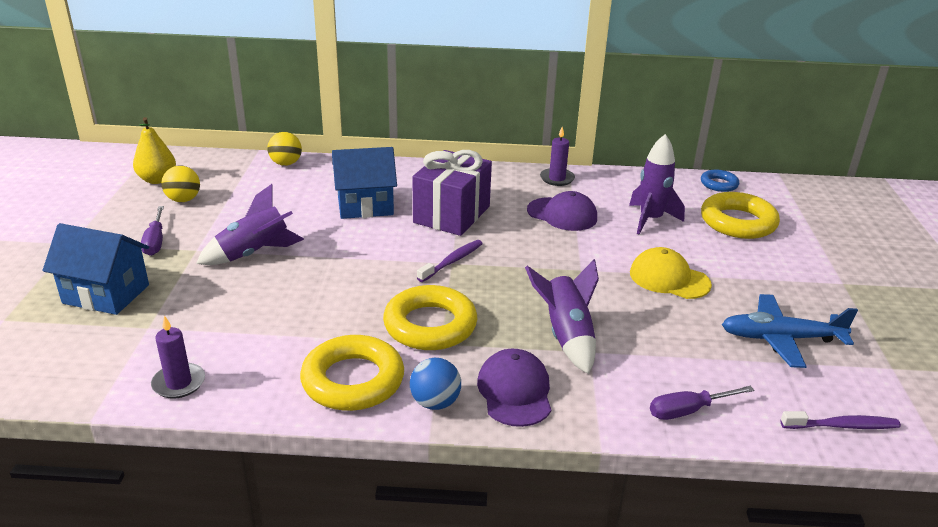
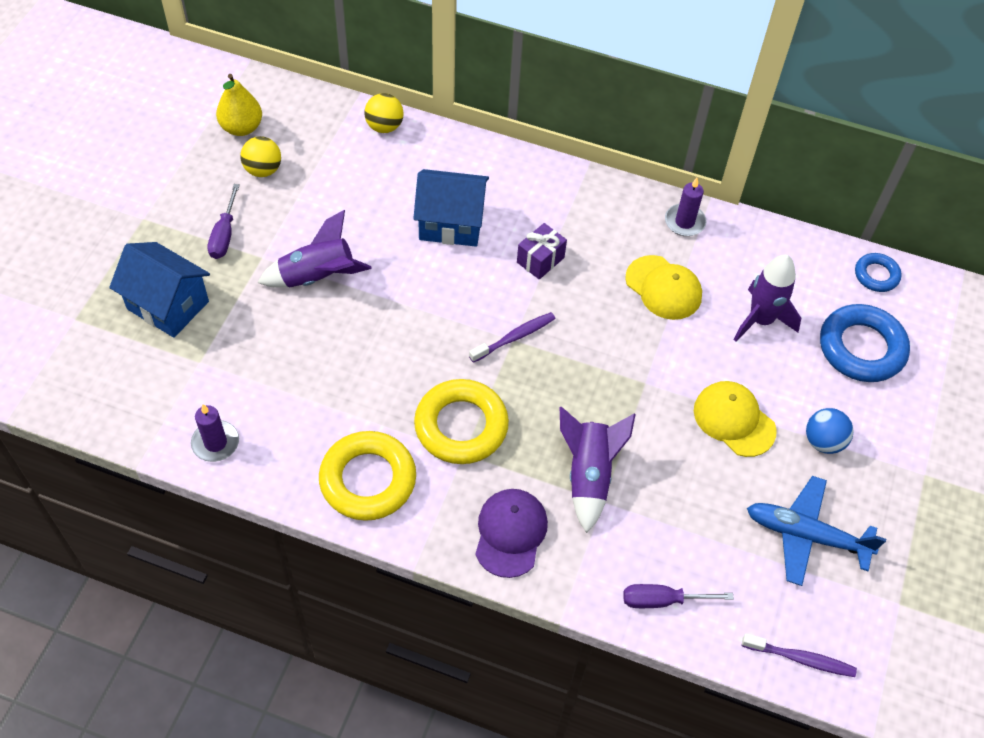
camera: 15 degrees right, 25 degrees up
(435, 402) = (433, 527): blue ball -> blue ball (823, 441)
(452, 214) = (540, 260): purple gift -> purple gift, size x0.51
(562, 214) = (663, 288): purple cap -> yellow cap
(738, 222) = (861, 348): yellow ring -> blue ring

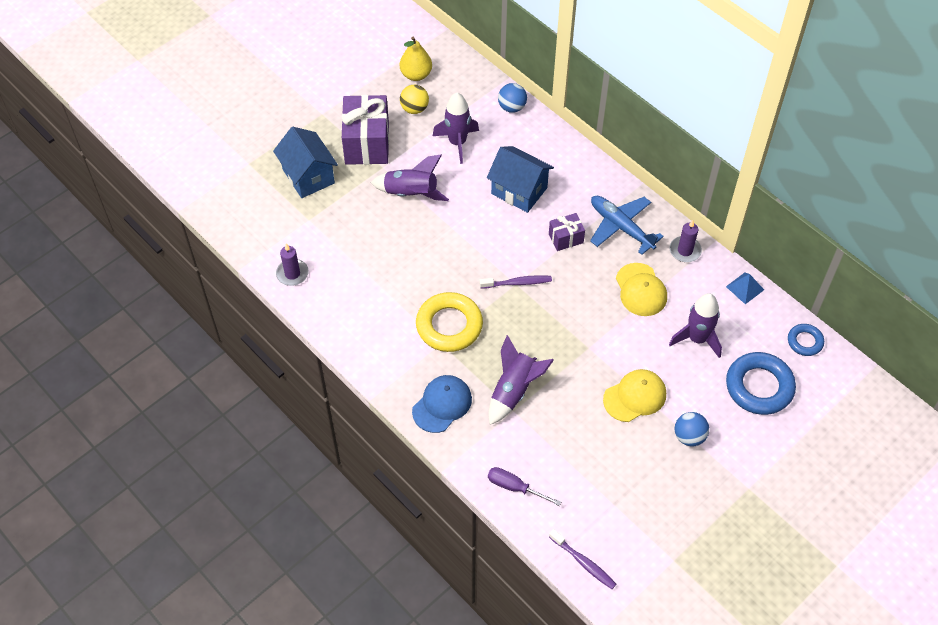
camera: 30 degrees right, 0 degrees up
(224, 234) = (367, 143): purple screwdriver -> purple gift
(341, 192) = (457, 142): none -> purple rocket
(368, 480) = (372, 334): yellow ring -> none
(384, 126) = (512, 107): yellow ball -> blue ball
(510, 533) = (442, 404): purple cap -> blue cap
(734, 420) = (635, 397): yellow cap -> yellow cap turned 75 degrees clockwise
(775, 239) = (745, 288): none -> blue pyramid
(806, 535) = (637, 490): blue plane -> blue plane (621, 227)

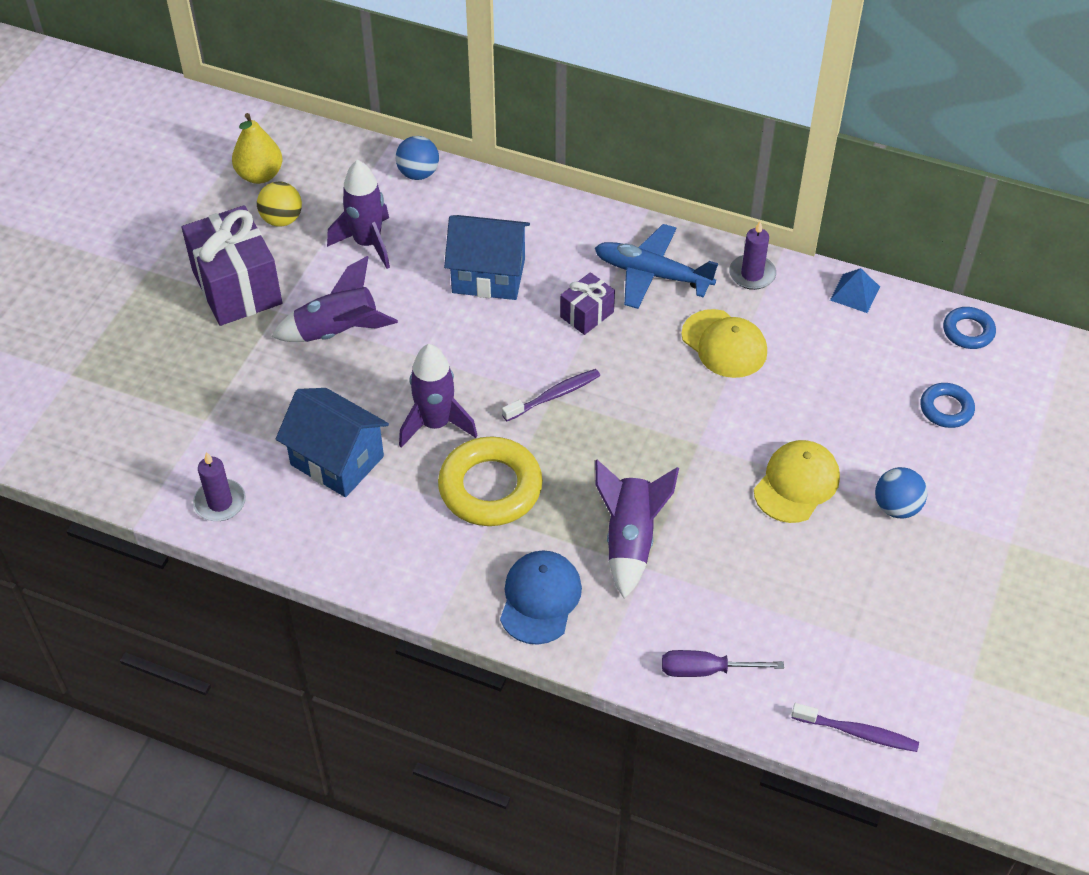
camera: 25 degrees left, 5 degrees down
(308, 176) = (173, 360): blue house -> blue house (337, 461)
(697, 339) = (833, 379): purple rocket -> purple rocket (435, 424)
(759, 387) = (946, 409): blue ring -> blue ring, size x0.54

